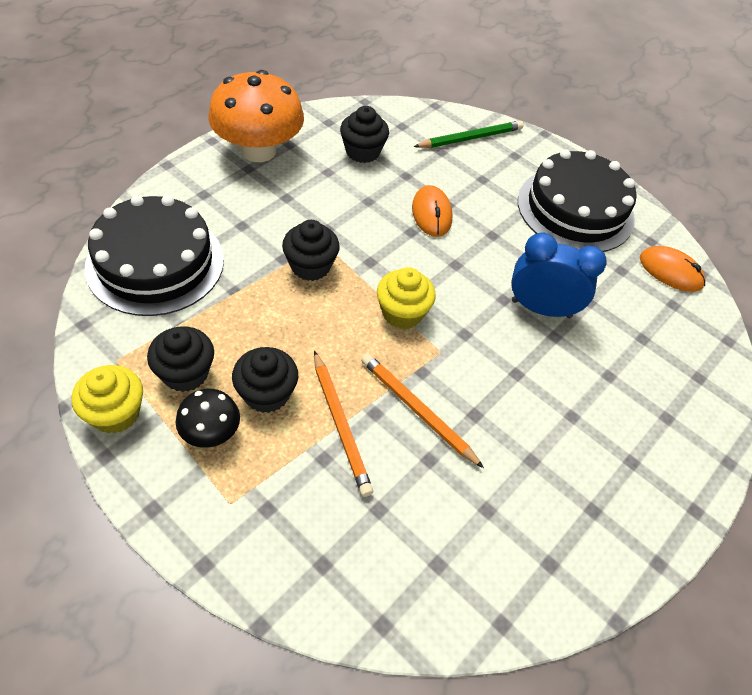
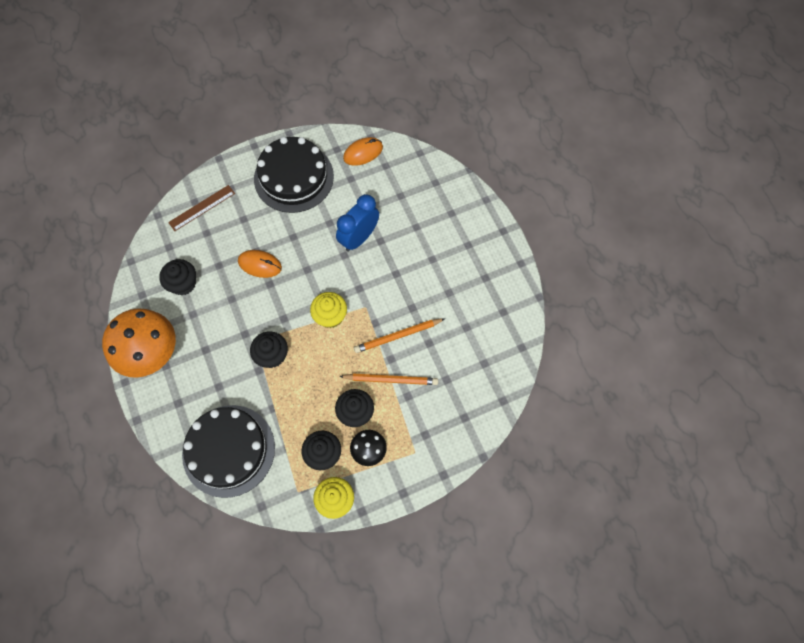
camera: 60 degrees left, 15 degrees up
(470, 138) = (202, 208): green pencil -> brown ruler

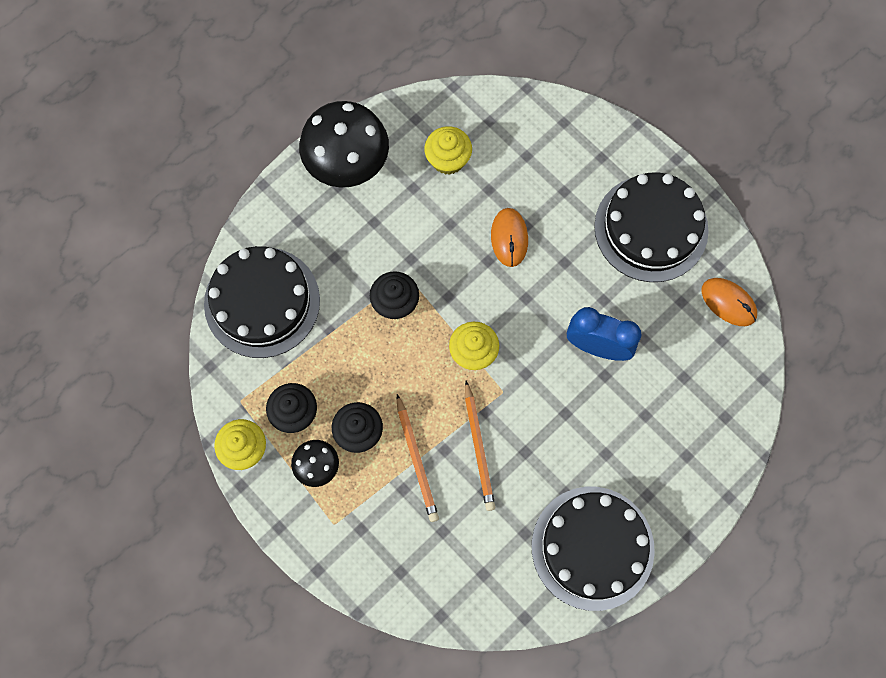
camera: 70 degrees right, 5 degrees up
(150, 353) = (347, 162): orange mushroom -> black mushroom
(183, 284) = (448, 159): black cupcake -> yellow cupcake
(202, 208) = (558, 135): brown ruler -> none
(398, 336) = (478, 448): orange pencil -> orange pencil turned 150 degrees counterclockwise
(490, 289) = (592, 547): none -> black cake

